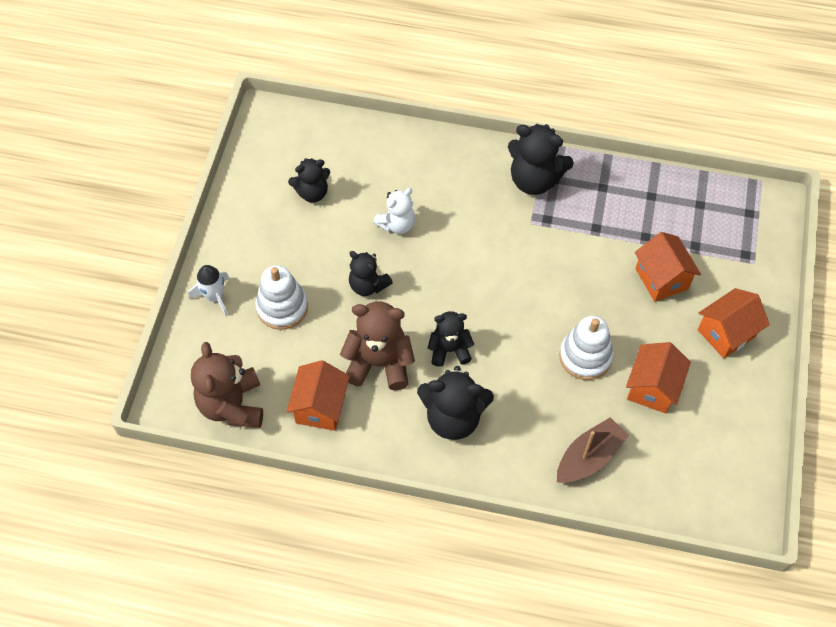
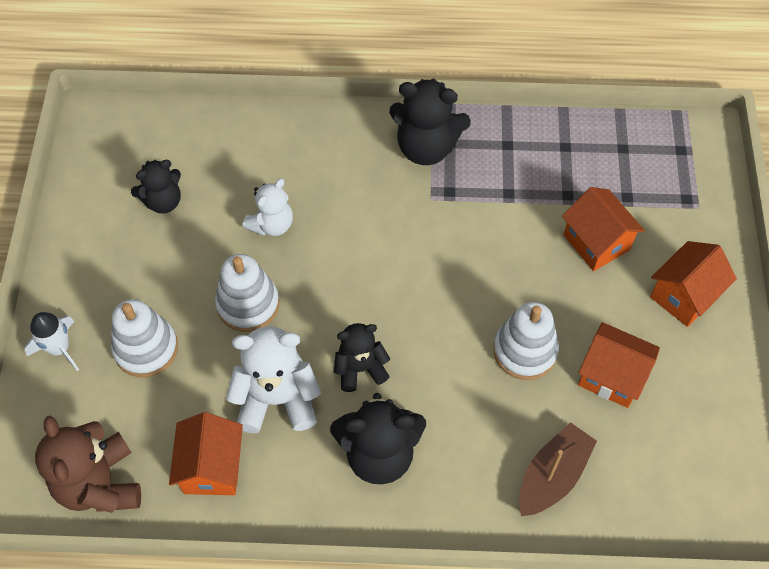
camera: 10 degrees left, 0 degrees up
(368, 285) = (248, 304): black teddy bear -> white stacking toy
(379, 363) = (277, 399): brown teddy bear -> white teddy bear
(652, 388) = (611, 376): orange house -> orange house turned 75 degrees counterclockwise

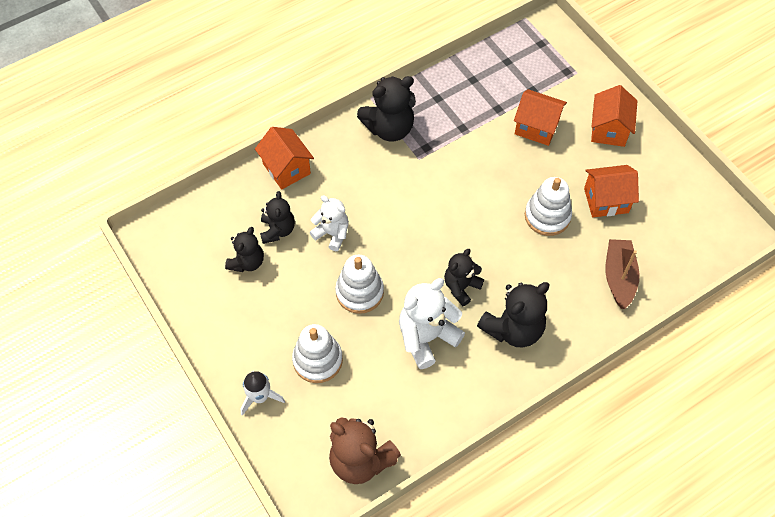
camera: 35 degrees left, 0 degrees up
(212, 467) = (422, 403): orange house -> orange house (286, 169)
(220, 187) = (277, 230): none -> black teddy bear
(272, 224) = (332, 234): white teddy bear -> white teddy bear turned 60 degrees counterclockwise

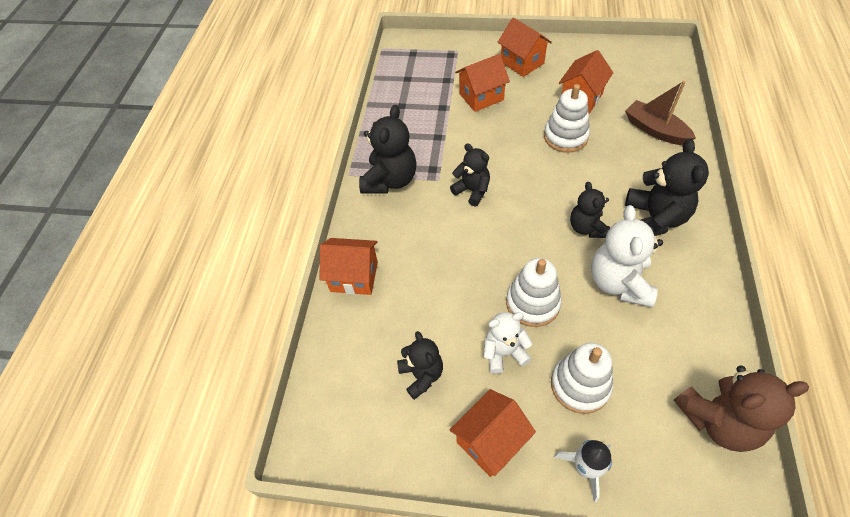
camera: 45 degrees left, 5 degrees down
(234, 331) = (490, 441): none -> orange house
(277, 230) = (410, 326): black teddy bear -> black teddy bear (472, 191)
(332, 234) = (454, 285): white teddy bear -> white teddy bear (504, 353)

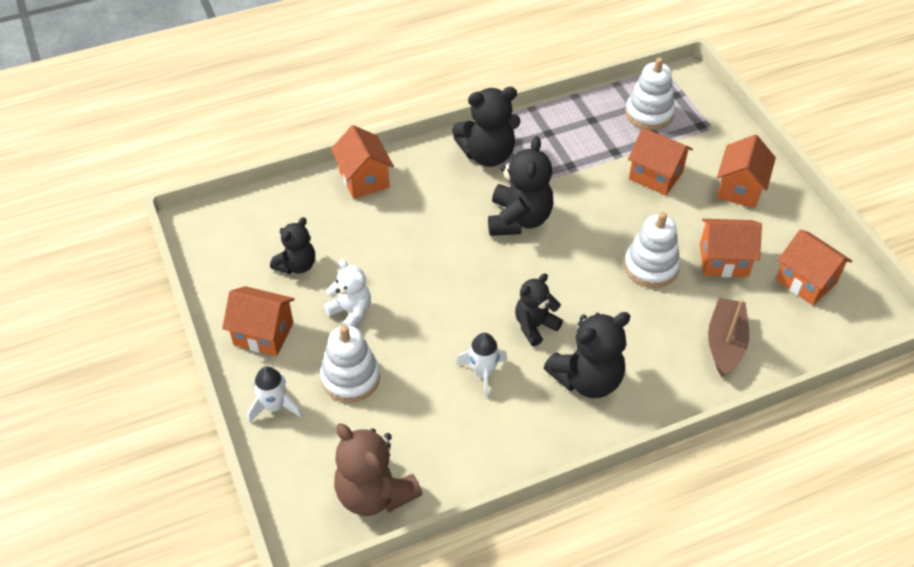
camera: 55 degrees right, 5 degrees down
(472, 191) = (519, 219): black teddy bear -> black teddy bear, size x1.58
(532, 303) = (416, 314): white stacking toy -> white stacking toy (649, 113)
(619, 282) = (483, 373): white teddy bear -> white rocket
(621, 69) = (806, 281): none -> orange house

